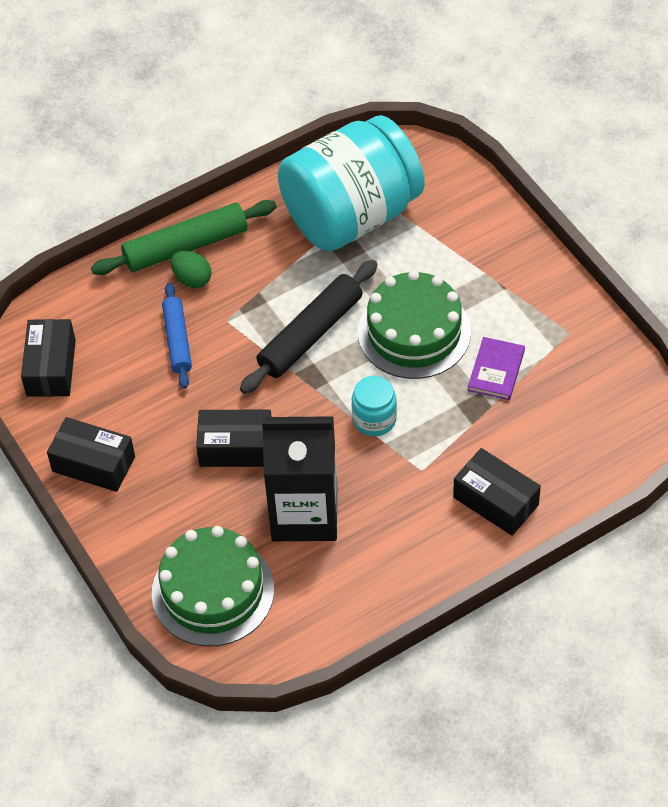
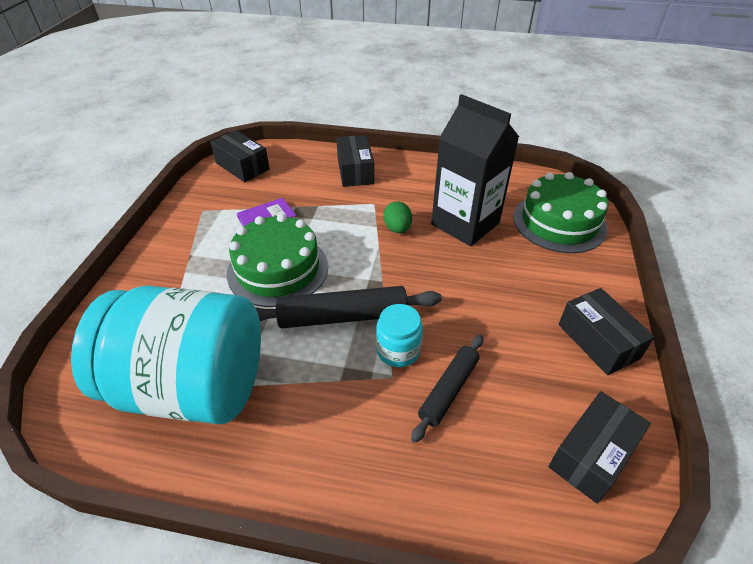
camera: 140 degrees left, 10 degrees down
(177, 340) = (449, 390): blue rolling pin -> black rolling pin
(185, 246) = (354, 483): green rolling pin -> none
(192, 279) = (382, 440): green egg -> green egg (397, 229)
(236, 448) = (474, 282): black box -> black box (242, 166)
(374, 419) = (367, 241): turquoise jar -> turquoise jar (398, 350)

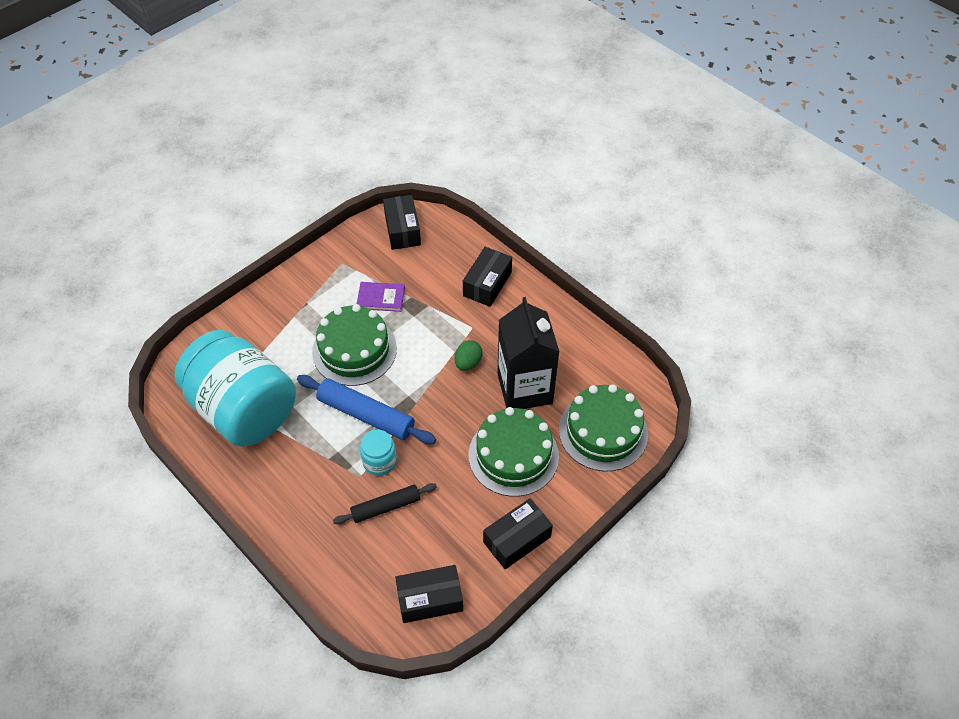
camera: 35 degrees right, 10 degrees up
(343, 316) = (366, 415): black rolling pin -> blue rolling pin
(513, 275) = (513, 455): none -> green cake
(598, 341) = (517, 539): black box -> black box turned 45 degrees clockwise

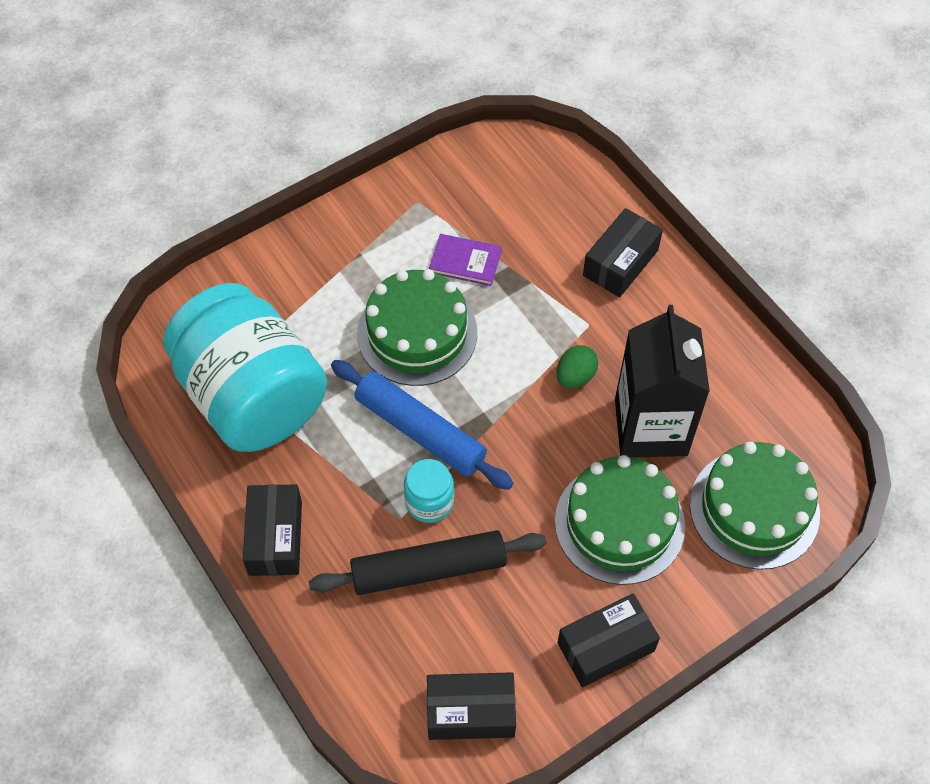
camera: 10 degrees right, 5 degrees up
(386, 507) = (428, 569): black rolling pin -> black rolling pin, size x1.56
(402, 230) = (511, 164): black box -> black box (275, 538)

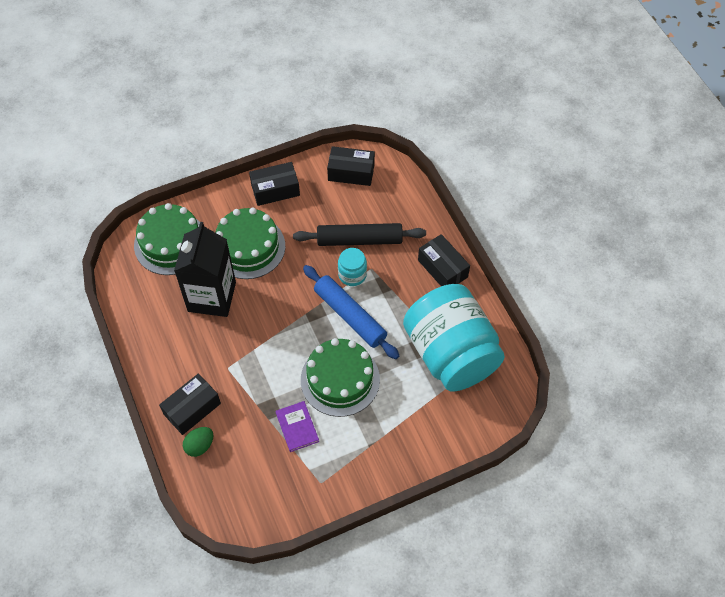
camera: 170 degrees left, 0 degrees up
(275, 538) = (442, 268): black box -> black box turned 45 degrees counterclockwise
(465, 261) = (297, 427): purple book -> purple book turned 45 degrees clockwise
(575, 376) = (247, 334): green egg -> green egg (200, 446)

